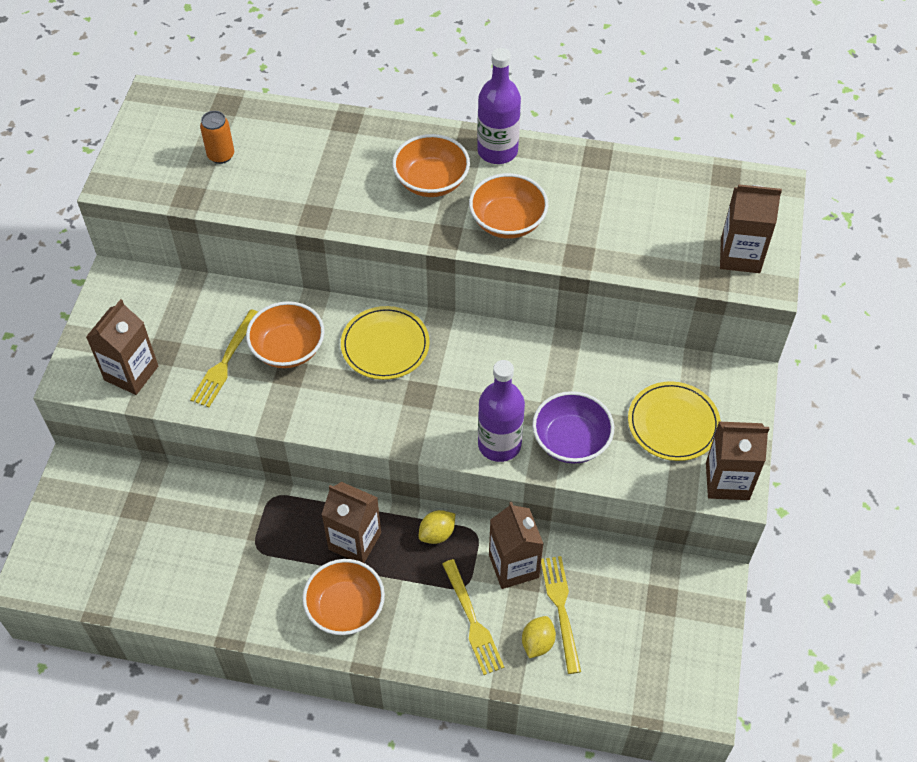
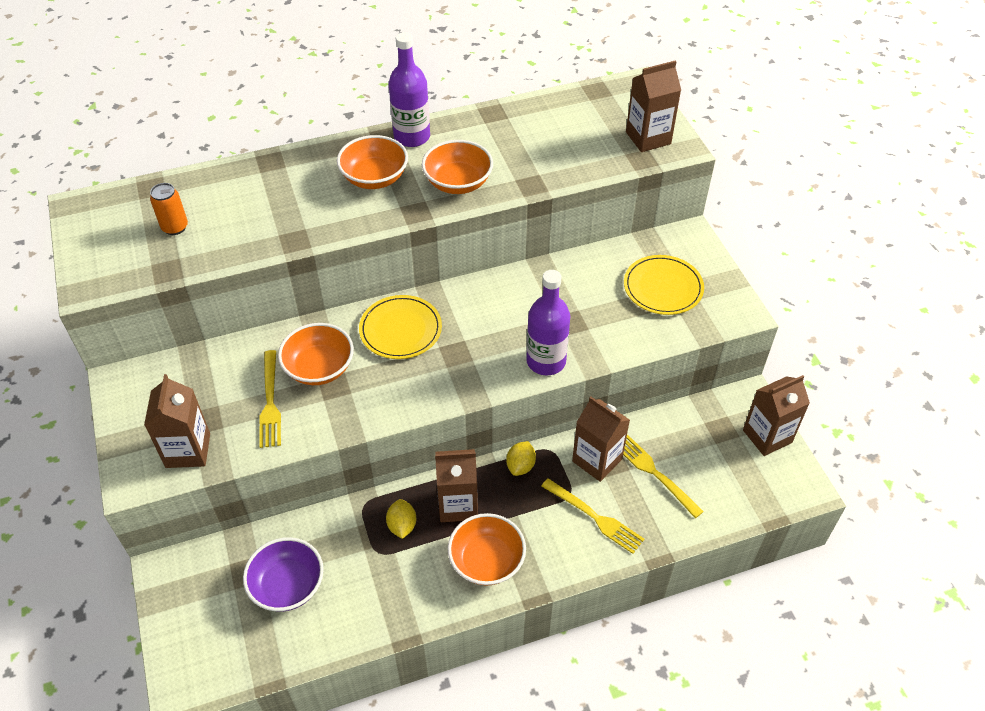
camera: 30 degrees left, 5 degrees down
(537, 643) = (656, 507): yellow lemon -> yellow lemon (402, 525)
(571, 441) = (598, 333): purple bowl -> purple bowl (288, 585)
(727, 481) = (730, 309): brown carton -> brown carton (767, 436)

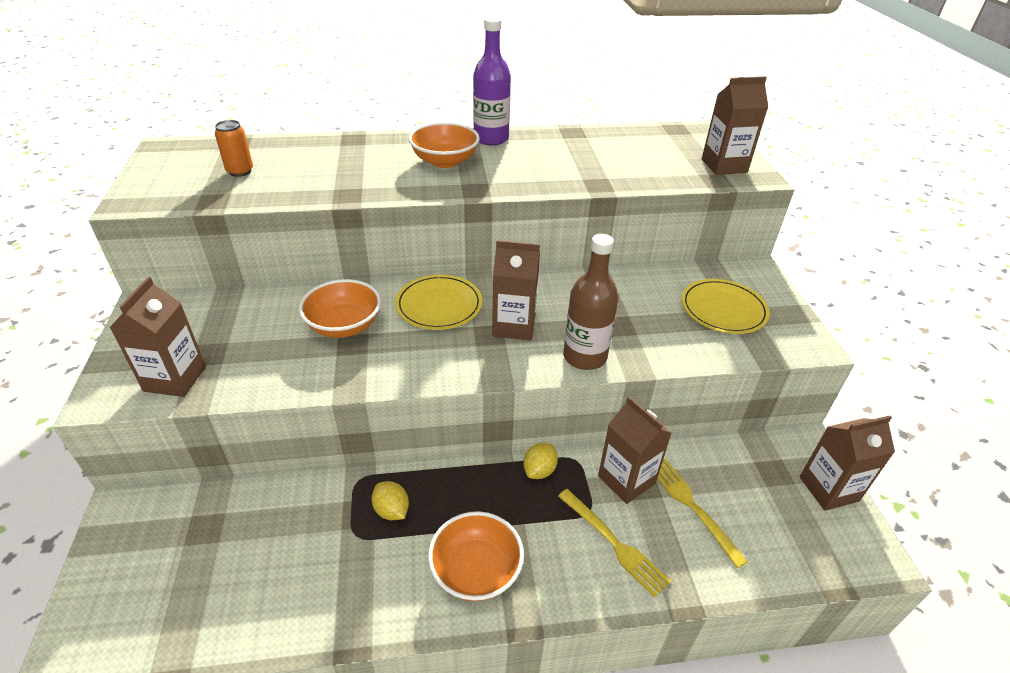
camera: 10 degrees right, 10 degrees down
(270, 403) = (280, 349): yellow fork -> none
(288, 585) = (242, 553): purple bowl -> none
(402, 525) = (391, 510): yellow lemon -> yellow lemon turned 45 degrees counterclockwise
(458, 183) = (524, 174): orange bowl -> none
(458, 505) = (460, 499): brown carton -> brown carton (514, 326)
(546, 361) = (584, 357): purple bottle -> brown bottle

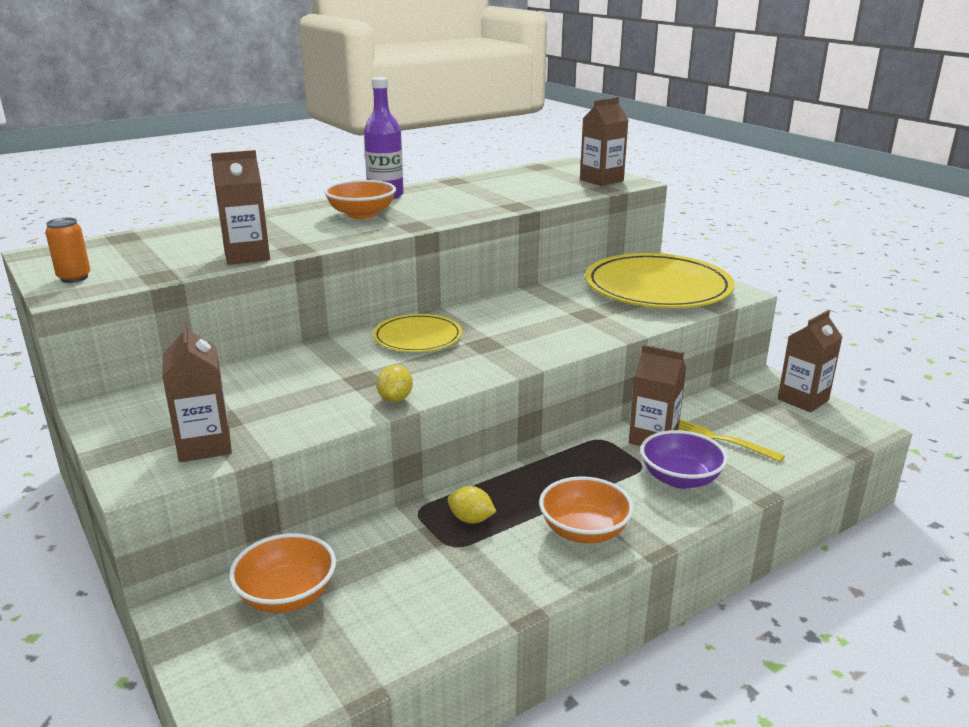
camera: 25 degrees left, 15 degrees down
(240, 171) = (159, 254): orange can -> orange can (74, 278)
(344, 325) = (341, 370): orange bowl -> orange bowl (287, 595)
(514, 326) = (500, 334): brown carton -> brown carton (247, 256)
(539, 470) = (577, 454): yellow lemon -> yellow lemon (395, 399)
(584, 357) = (579, 338): brown bottle -> none
(615, 544) = (680, 478): yellow fork -> purple bowl
(723, 309) = (657, 287): yellow plate -> yellow plate, size x1.87

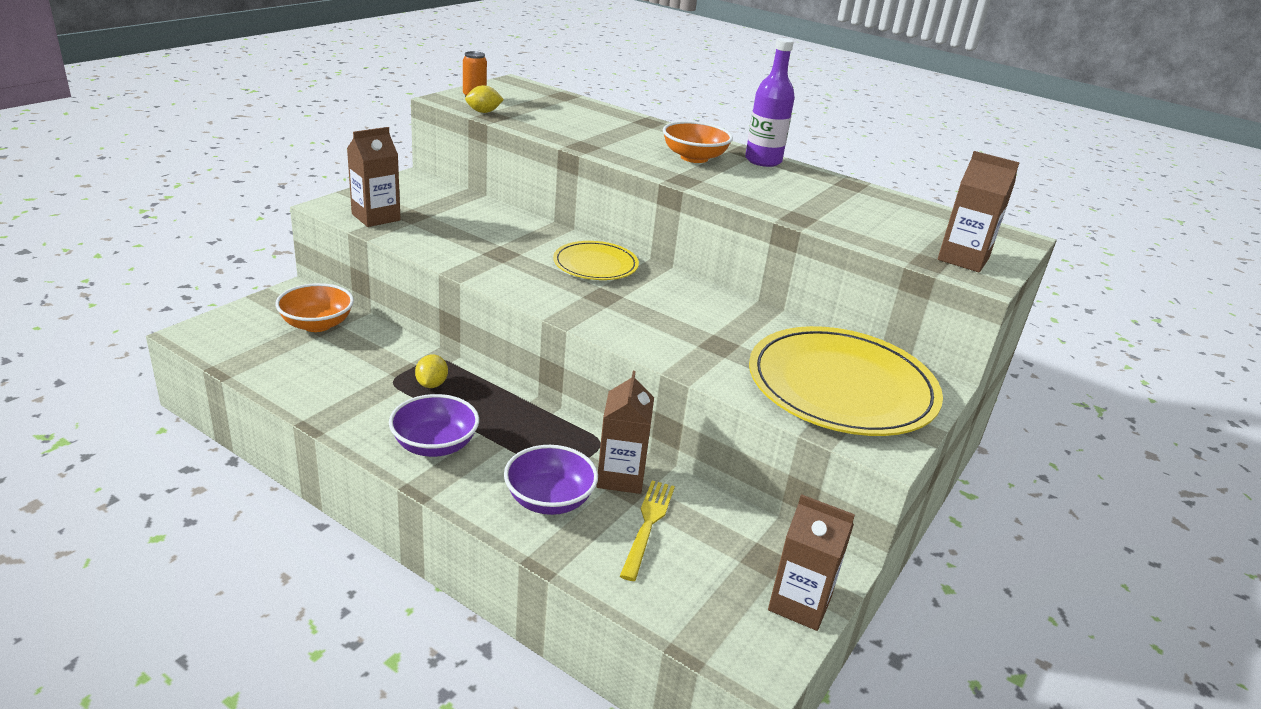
camera: 65 degrees right, 5 degrees up
(247, 256) = (554, 133): brown carton -> none
(395, 399) = (474, 270): yellow lemon -> yellow lemon (483, 112)
(584, 531) = (435, 445): orange bowl -> purple bowl

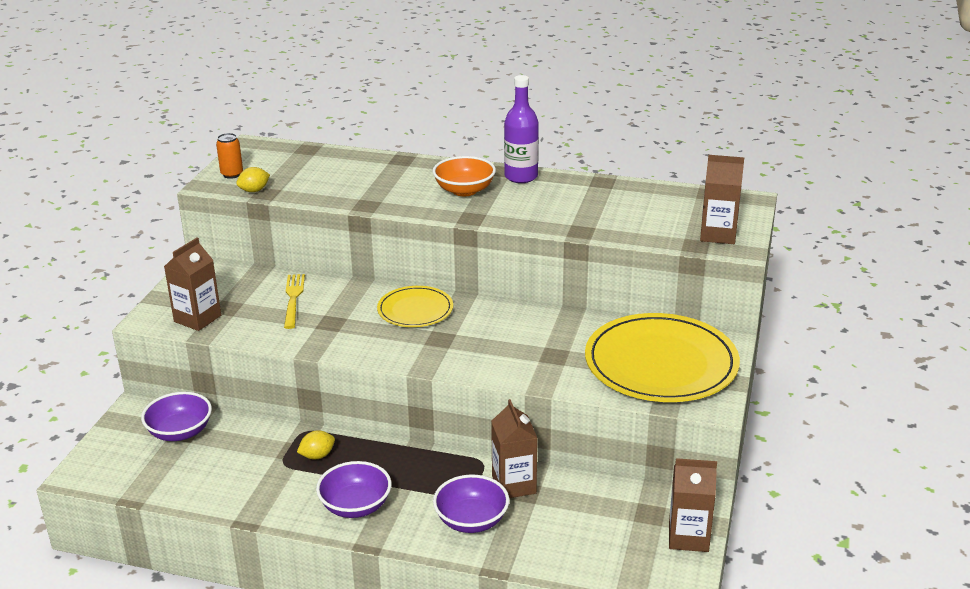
camera: 15 degrees left, 0 degrees up
(317, 324) = (180, 432): orange bowl -> purple bowl
(431, 384) = (317, 456): yellow lemon -> yellow lemon turned 75 degrees clockwise
(648, 524) = (554, 515): yellow fork -> yellow fork (293, 298)

